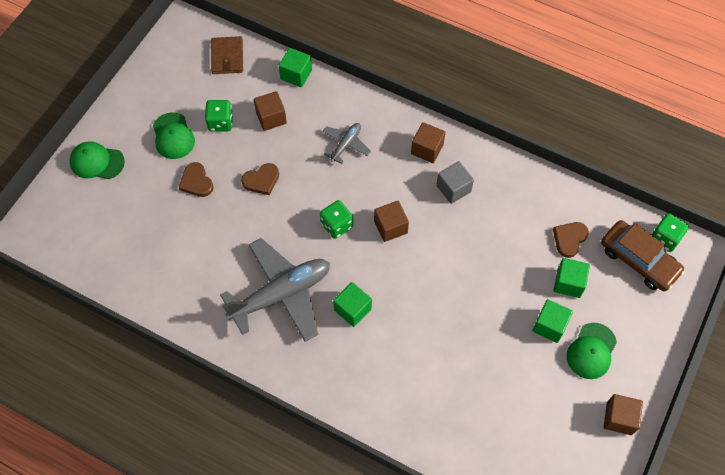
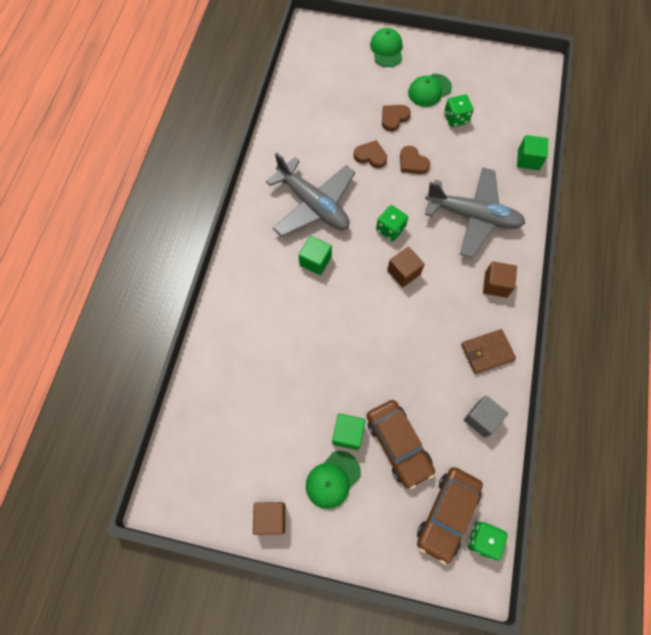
camera: 75 degrees right, 5 degrees up
(227, 57) = (522, 105): brown wallet -> brown wallet (487, 352)
(271, 118) = (476, 153): brown cube -> none
(346, 144) = (473, 216): grey plane -> grey plane, size x2.07
(453, 188) = (462, 317): grey cube -> grey cube (481, 419)
(568, 283) = (398, 444): green cube -> brown car
(569, 239) = (447, 437): brown heart -> brown heart (370, 156)
(591, 351) = (332, 479): green cap -> green cap turned 60 degrees counterclockwise

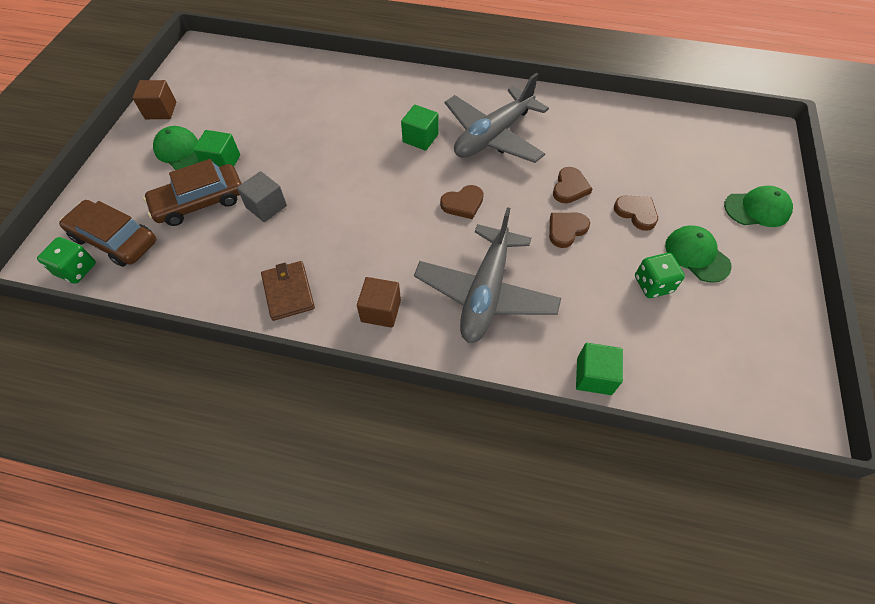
camera: 90 degrees right, 10 degrees down
(390, 229) = (463, 204): green dice -> brown heart
(403, 272) = (403, 214): brown cube -> none
(481, 419) = (207, 279): grey cube -> grey cube (266, 207)

